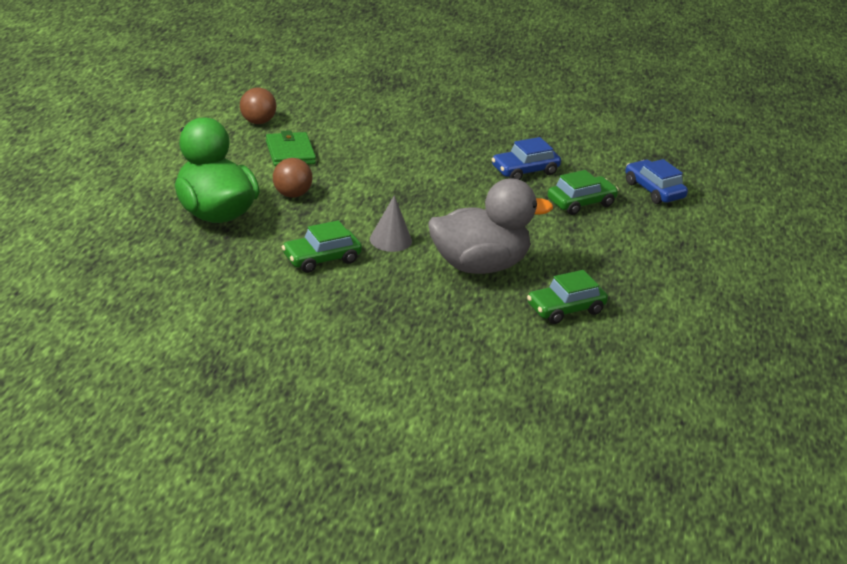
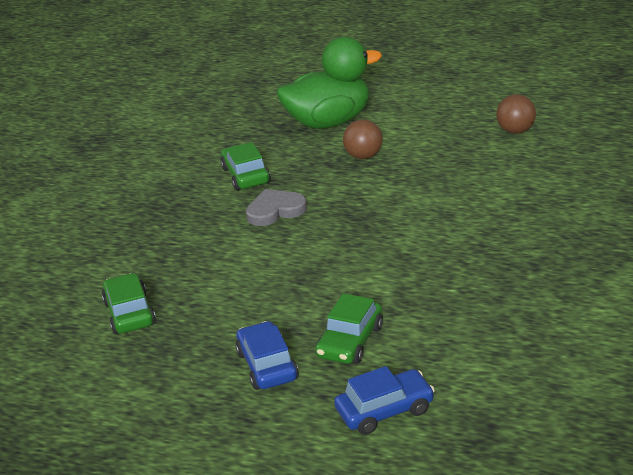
camera: 105 degrees right, 0 degrees up
(290, 153) = (450, 151): green wallet -> none
(390, 240) = (275, 210): grey cone -> grey heart
(479, 266) = (220, 262): grey duck -> none
(525, 171) = (428, 302): blue car -> blue car (267, 366)
(581, 203) = (350, 342): green car -> green car turned 45 degrees clockwise

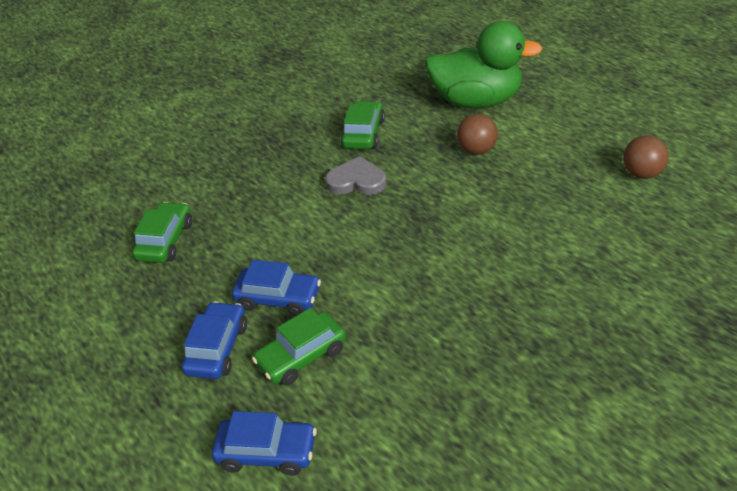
camera: 30 degrees right, 10 degrees up
(288, 313) = (278, 298): none -> blue car

